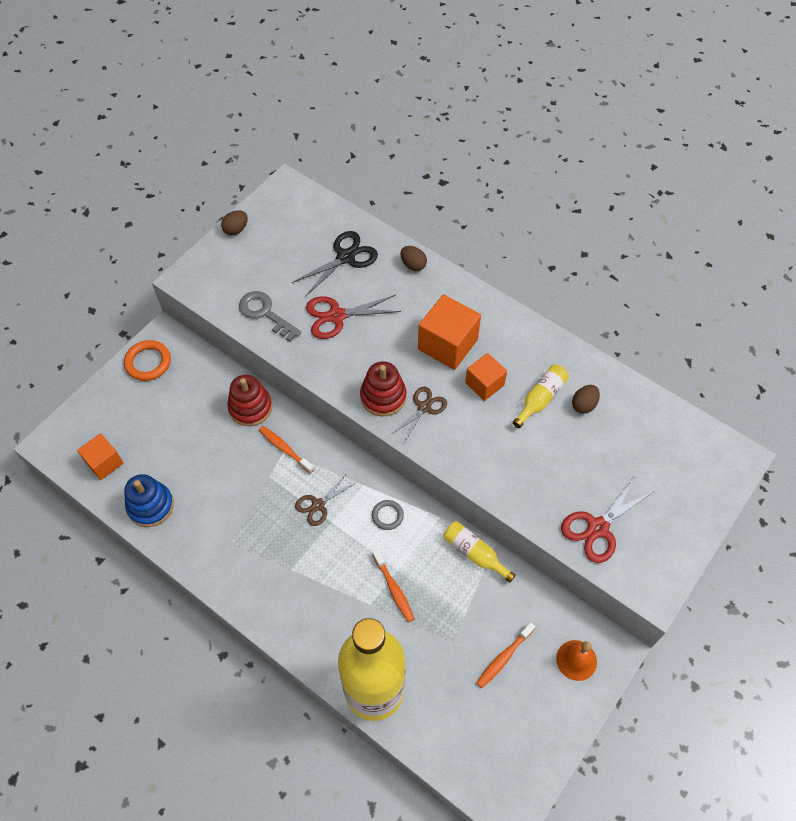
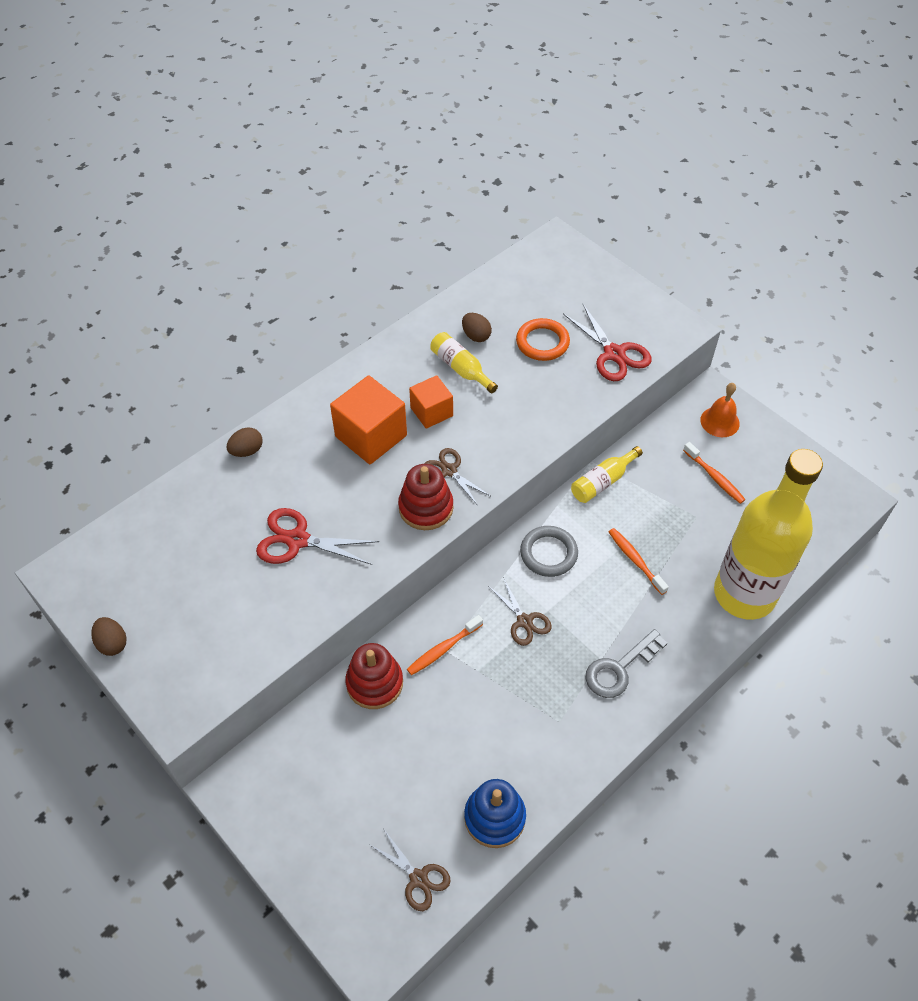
camera: 80 degrees left, 5 degrees down
(104, 462) = (418, 878): orange cube -> brown scissors
(148, 362) = (268, 811): orange ring -> orange ring (542, 342)
(265, 313) = (269, 620): grey key -> grey key (619, 669)
(336, 316) = (297, 540): red scissors -> red scissors turned 105 degrees clockwise
(345, 257) = (209, 519): black scissors -> none
(387, 516) = (548, 553): grey ring -> grey ring, size x1.59
(394, 589) = (635, 560): orange toothbrush -> orange toothbrush turned 105 degrees counterclockwise

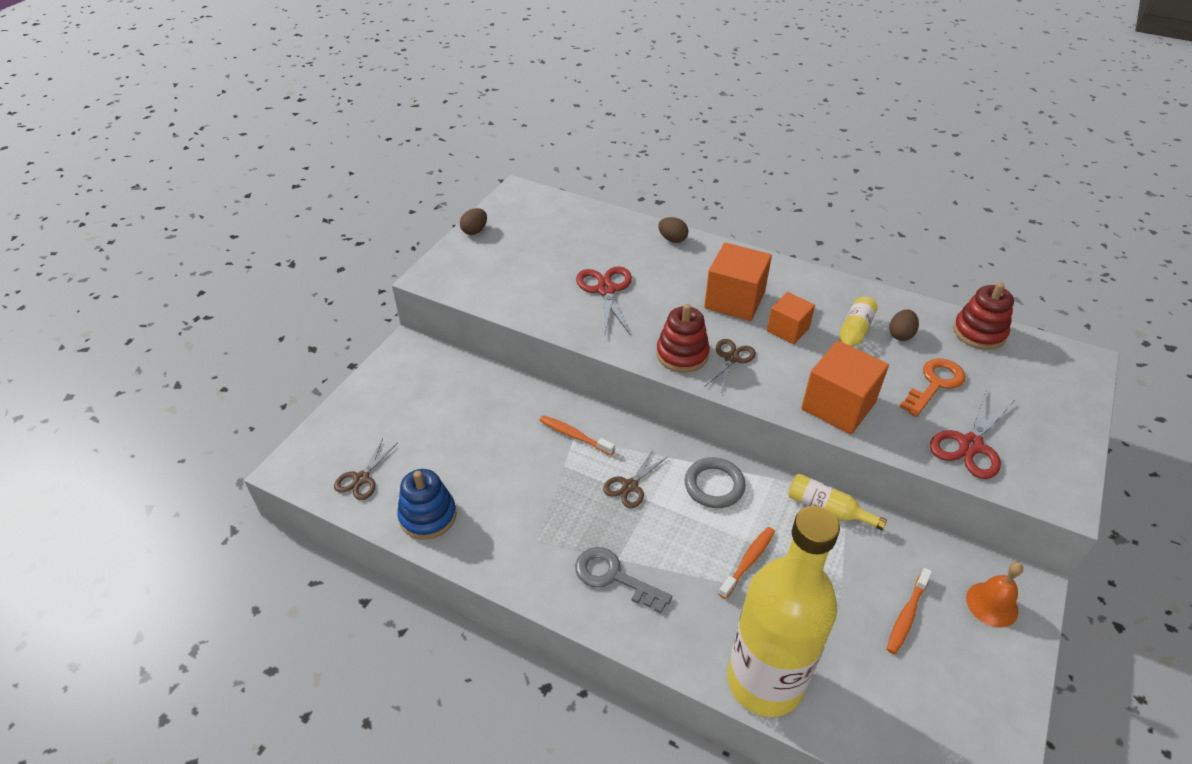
camera: 70 degrees right, 10 degrees down
(374, 683) = (523, 401): red stacking toy -> red stacking toy (979, 332)
(540, 418) = (838, 406): none -> orange cube
(542, 342) = (935, 384): orange ring -> orange key

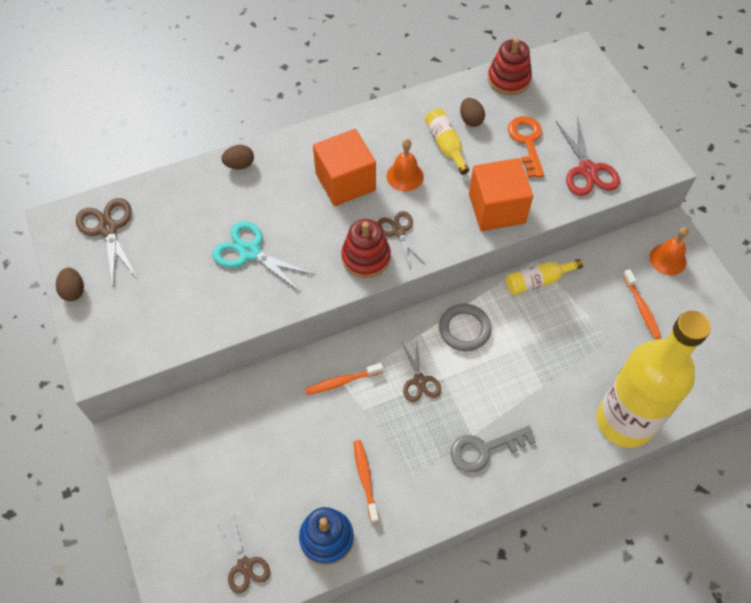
camera: 50 degrees left, 15 degrees up
(540, 215) = (108, 229): none -> brown scissors
(606, 290) = (250, 252): red scissors -> turquoise scissors
(748, 561) = (538, 359): orange toothbrush -> orange toothbrush (365, 479)
(788, 329) = (405, 176): orange cube -> orange bell

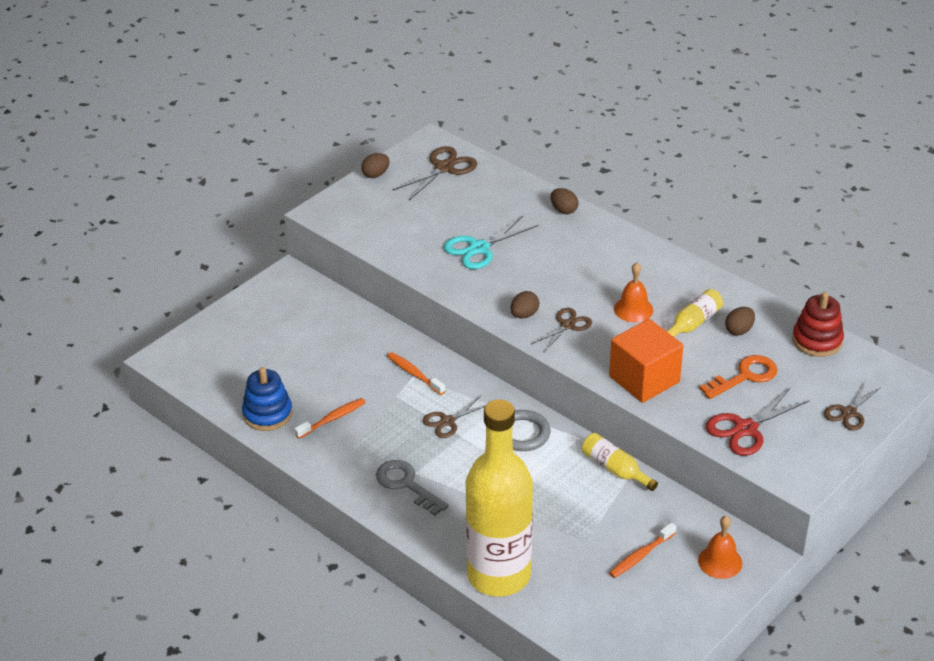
camera: 65 degrees right, 20 degrees down
(244, 565) = (220, 376): brown scissors -> brown scissors (849, 413)
(250, 252) = (479, 248): turquoise scissors -> turquoise scissors turned 135 degrees counterclockwise
(345, 182) = (596, 276): orange cube -> none
(366, 257) = (524, 315): red stacking toy -> brown egg

